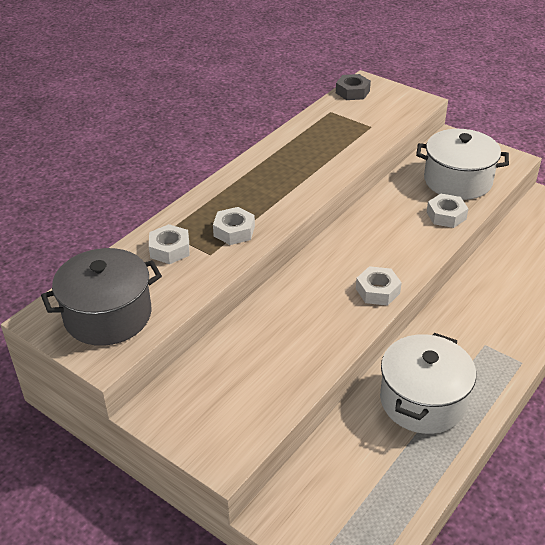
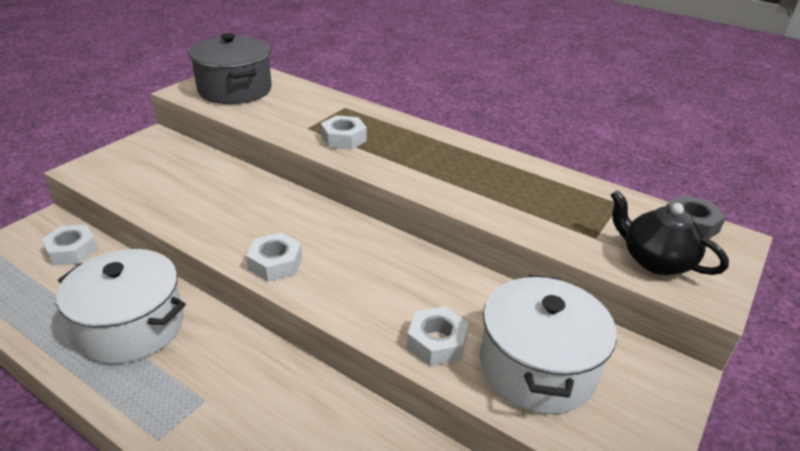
camera: 85 degrees right, 5 degrees down
(170, 249) = (317, 109): white nut -> white nut (72, 251)
(392, 110) = (655, 261): none -> black teapot

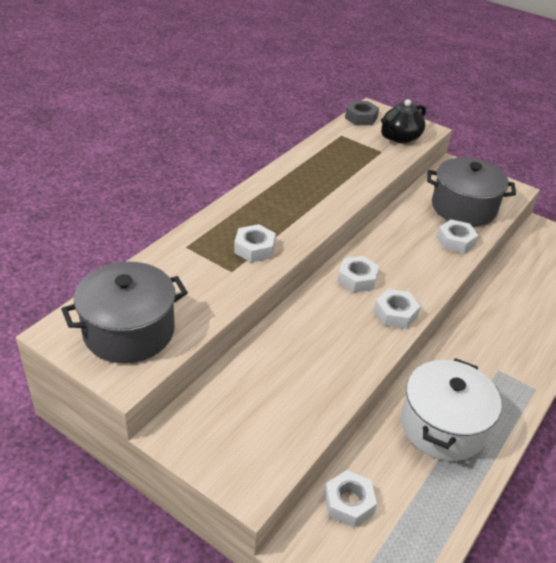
camera: 90 degrees left, 5 degrees up
(340, 238) = (357, 279): none -> white nut
(537, 367) = (463, 208): white pot -> grey pot

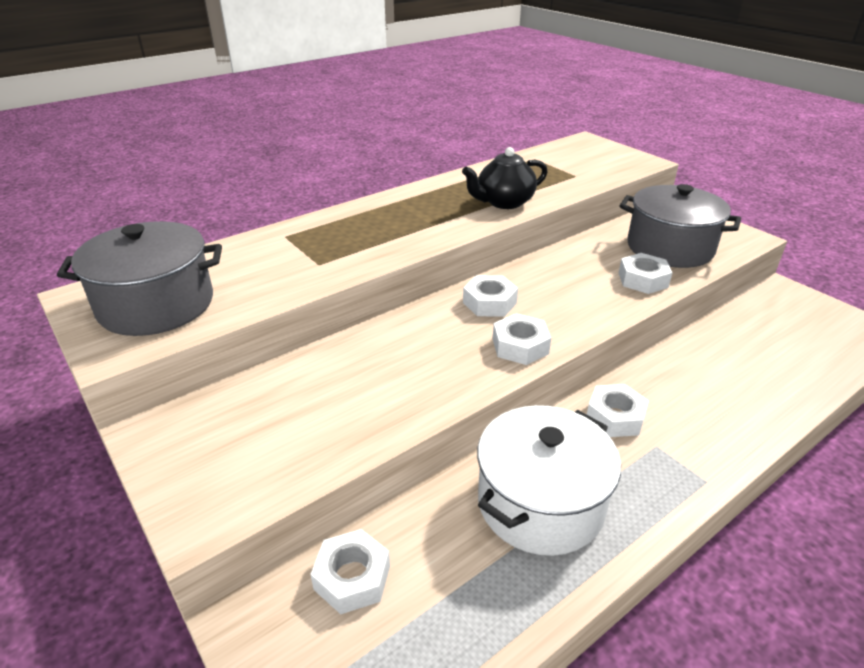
camera: 20 degrees right, 5 degrees down
(254, 248) = (361, 246): white nut -> white nut (615, 417)
(361, 118) = (567, 146): grey nut -> none
(400, 137) = (606, 165): black teapot -> black teapot (504, 202)

